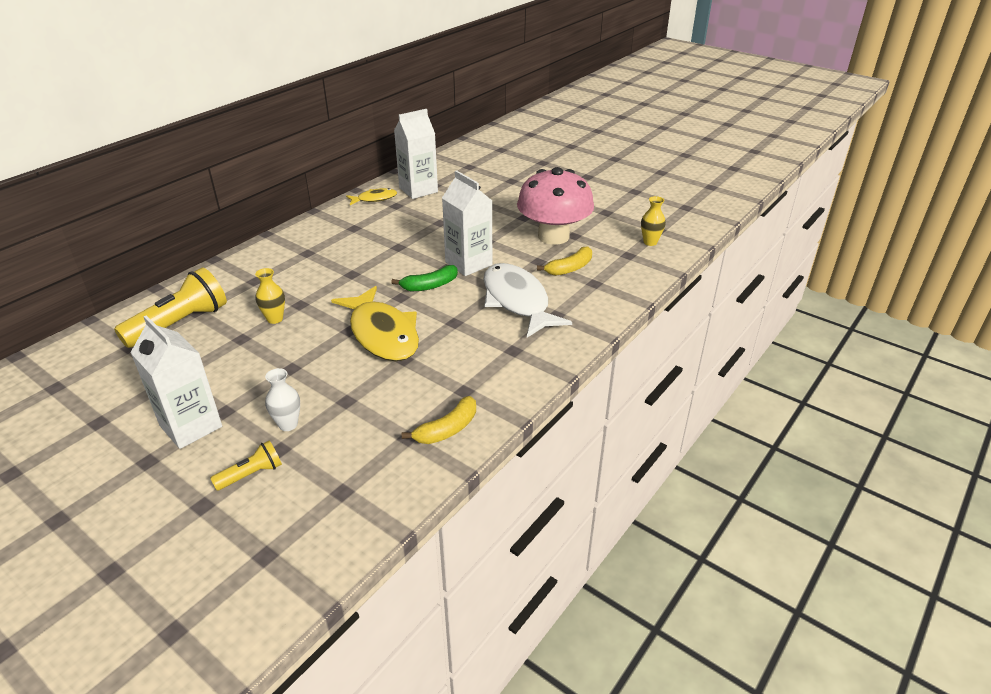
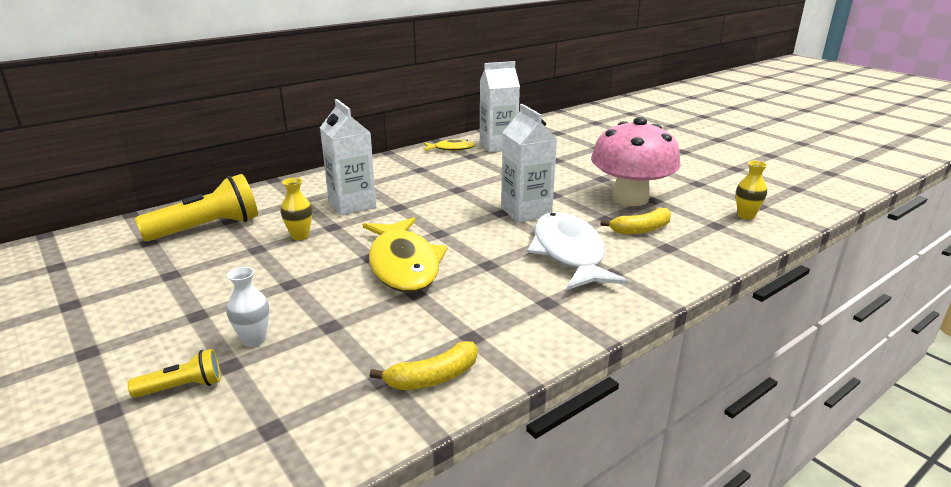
camera: 15 degrees right, 10 degrees down
(191, 426) = (154, 324): white carton -> white carton (352, 204)
(429, 286) = (475, 227): green banana -> none

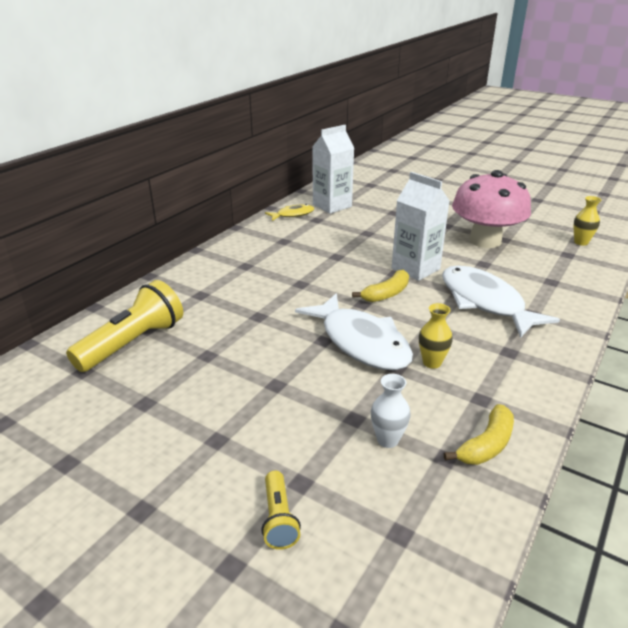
camera: 20 degrees left, 5 degrees up
(182, 387) = (279, 519): yellow flashlight -> yellow flashlight turned 120 degrees clockwise
(254, 340) = (299, 451): white vase -> white vase (387, 440)
(300, 236) = (237, 332): yellow vase -> yellow vase (432, 362)
(352, 204) = (255, 289): white carton -> none
(404, 265) = (361, 342): yellow fish -> white fish
(641, 229) = (518, 269): yellow banana -> yellow banana (386, 294)

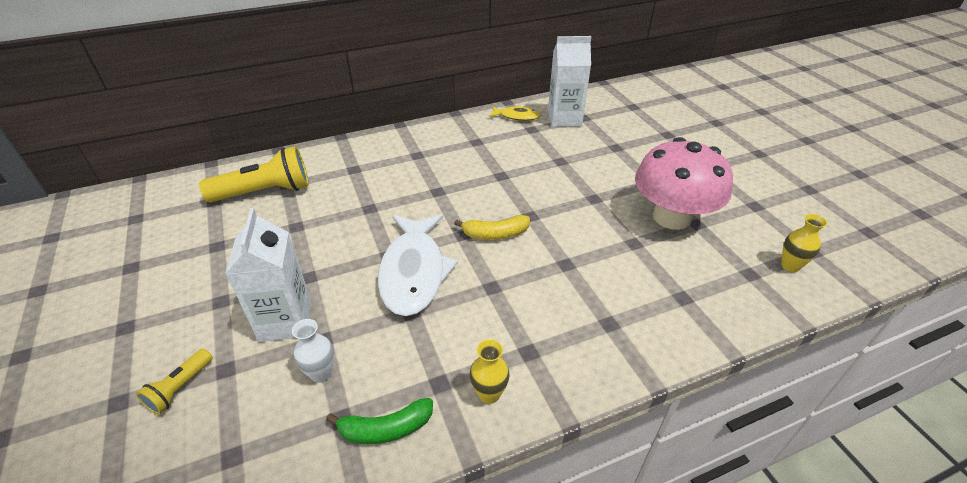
camera: 35 degrees right, 10 degrees up
(415, 269) = (556, 219): white carton -> white carton (285, 321)
(432, 362) = (445, 323): yellow vase -> yellow vase (489, 394)
(484, 302) = (576, 287): white fish -> none
(486, 445) = (386, 429): yellow banana -> green banana

